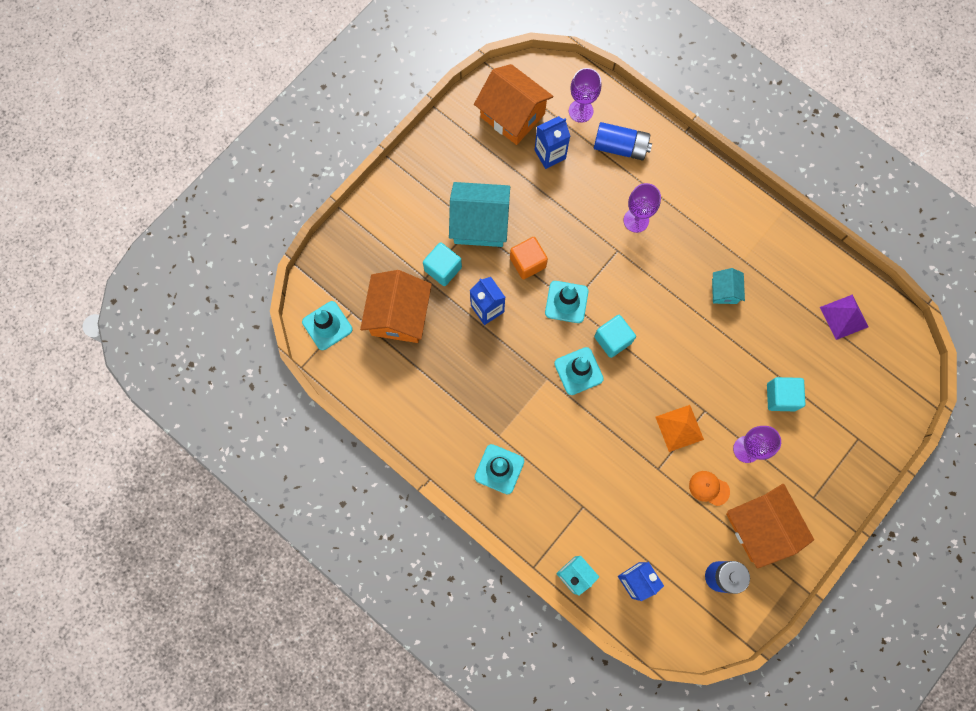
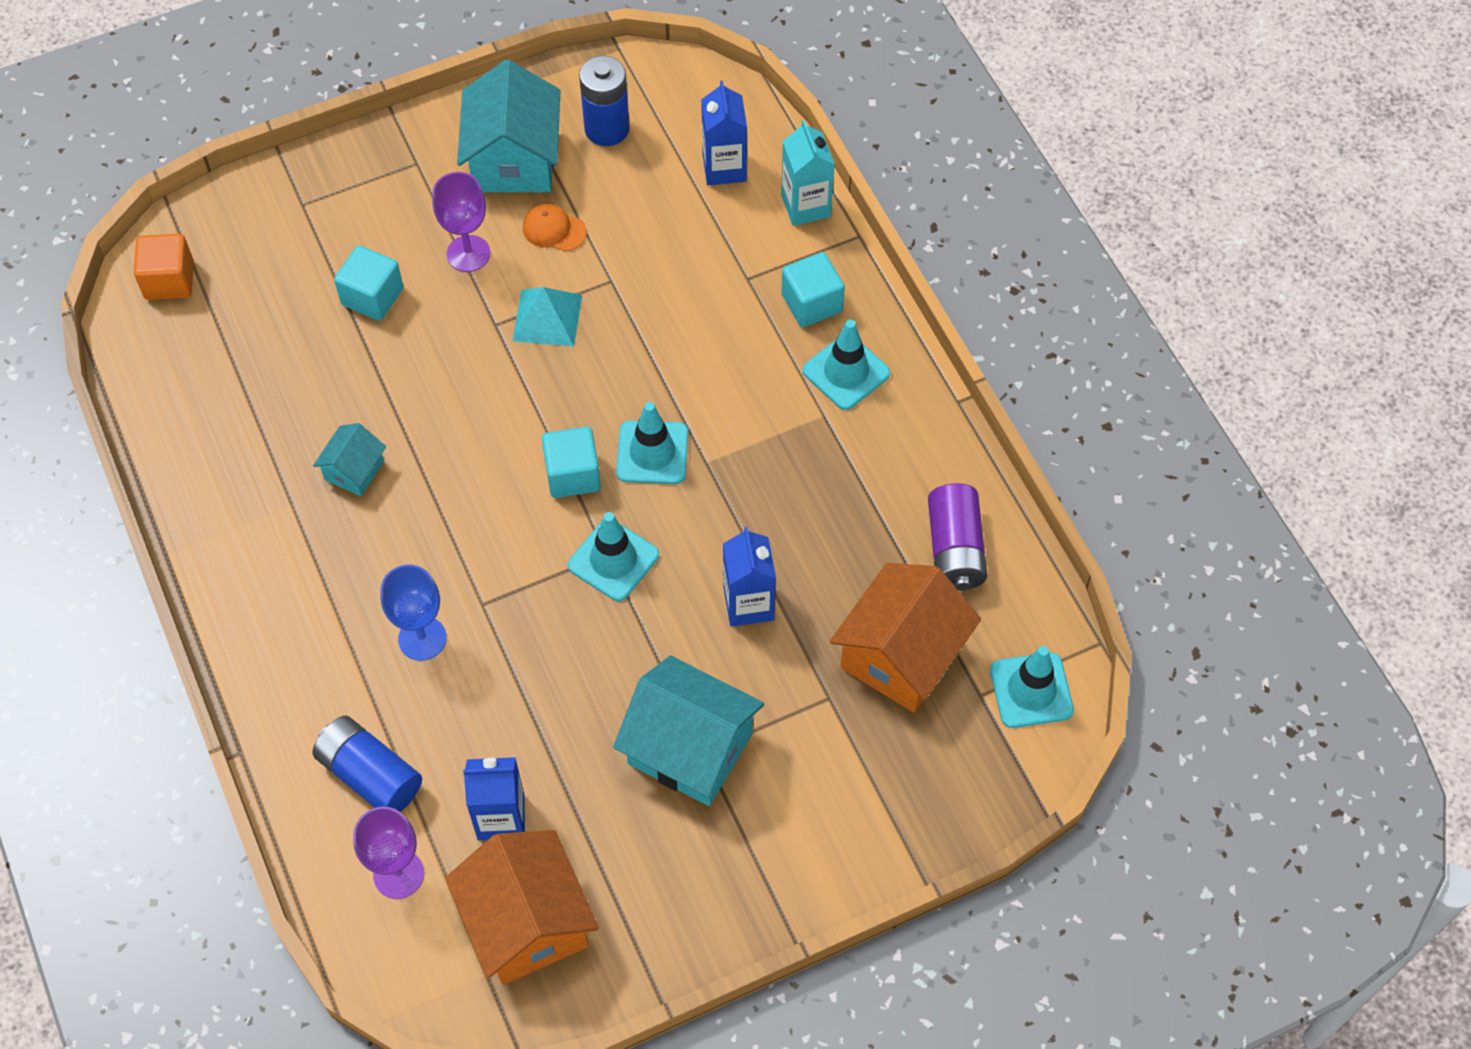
camera: 155 degrees left, 15 degrees down
(395, 386) = (955, 549): none -> purple battery
(443, 269) = (791, 699): turquoise cube -> turquoise cube (811, 303)
(527, 262) = (642, 648): orange cube -> orange cube (169, 280)
(636, 220) = (422, 638): purple goblet -> blue goblet
(679, 428) = (547, 318): orange pyramid -> turquoise pyramid
(709, 488) = (554, 230): orange cap -> orange cap turned 150 degrees clockwise
(760, 527) = (514, 159): orange house -> turquoise house
(844, 317) = (201, 360): purple pyramid -> none

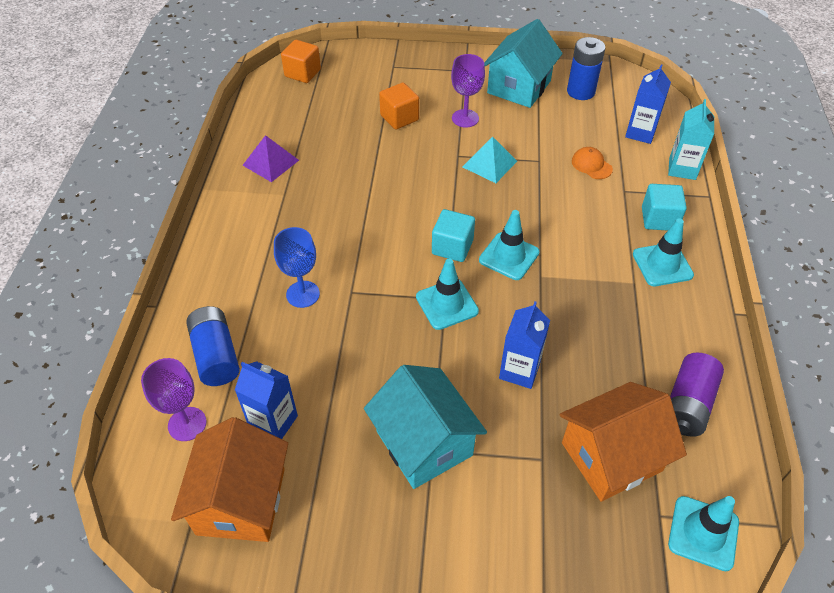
camera: 30 degrees right, 10 degrees down
(235, 462) = (270, 162): none -> purple pyramid
(354, 470) = (329, 192): turquoise house -> none
(372, 296) = (399, 118): turquoise cube -> orange cube
(554, 230) = (521, 125): orange cap -> orange cap (591, 165)

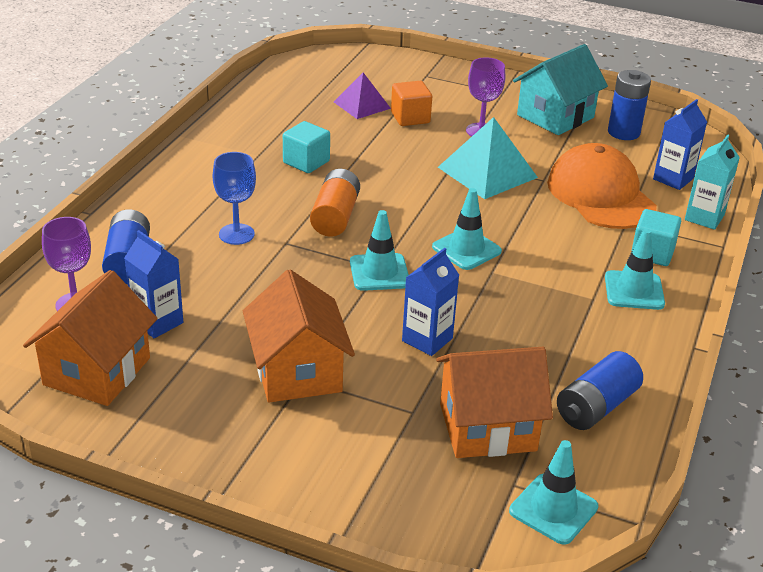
camera: 15 degrees right, 15 degrees down
(270, 162) = (257, 128): purple pyramid -> purple pyramid (361, 105)
(302, 73) = (327, 64): orange cube -> none
(382, 249) = (335, 217): none -> orange battery
(424, 443) = (297, 371): turquoise house -> orange house
(452, 247) = (410, 230): turquoise cube -> turquoise cube (306, 162)
(489, 164) = (487, 172): turquoise pyramid -> turquoise pyramid, size x1.58
(591, 165) = (600, 194): orange cap -> orange cap, size x2.49
(687, 404) = (596, 407): purple battery -> blue battery

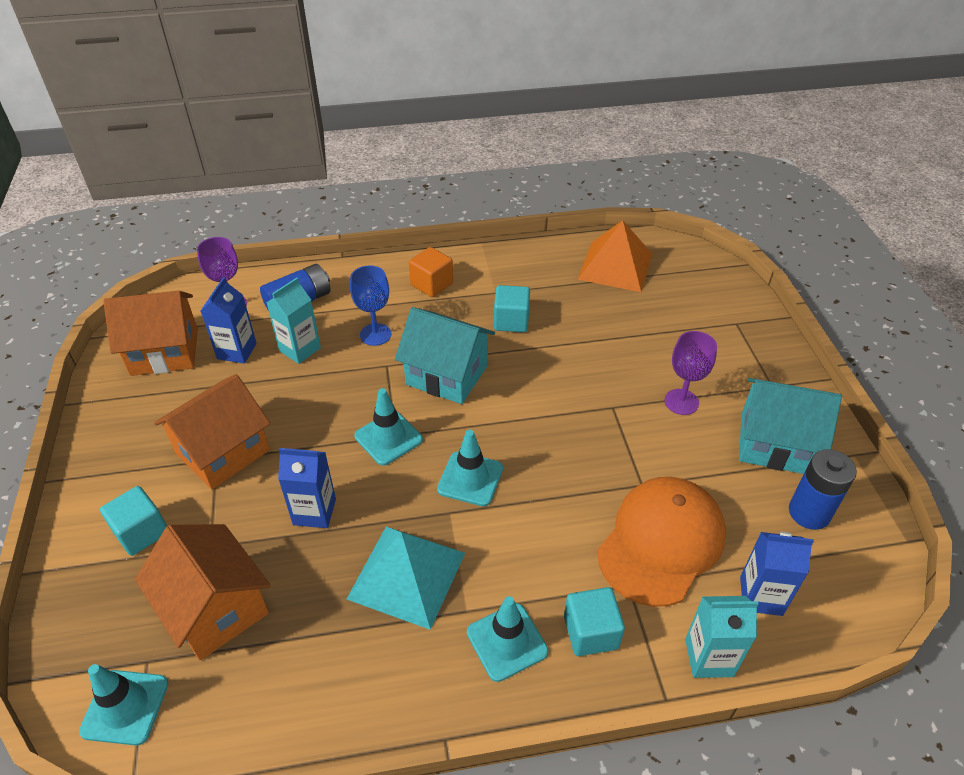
camera: 60 degrees right, 10 degrees up
(204, 283) = (300, 349): none -> turquoise carton
(299, 91) = (615, 266): none -> orange pyramid
(335, 217) = (447, 375): orange battery -> turquoise house
(355, 452) = (141, 532): none -> turquoise cube
(361, 105) = (636, 309): purple pyramid -> none
(410, 118) = (650, 346): orange cube -> orange cube (432, 284)
(487, 172) = (612, 437): turquoise pyramid -> turquoise pyramid (407, 575)
(596, 407) = (290, 683): blue battery -> none

